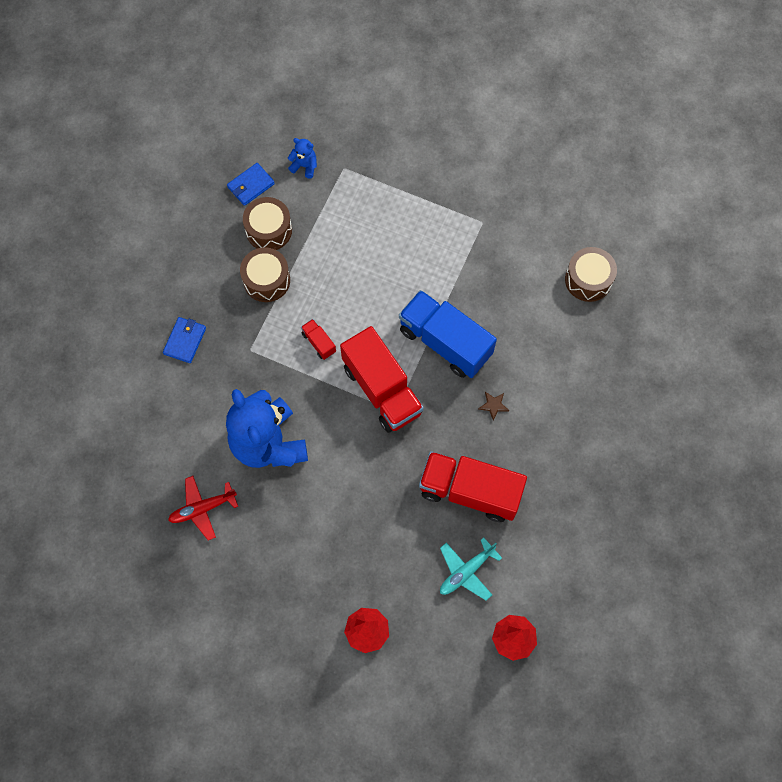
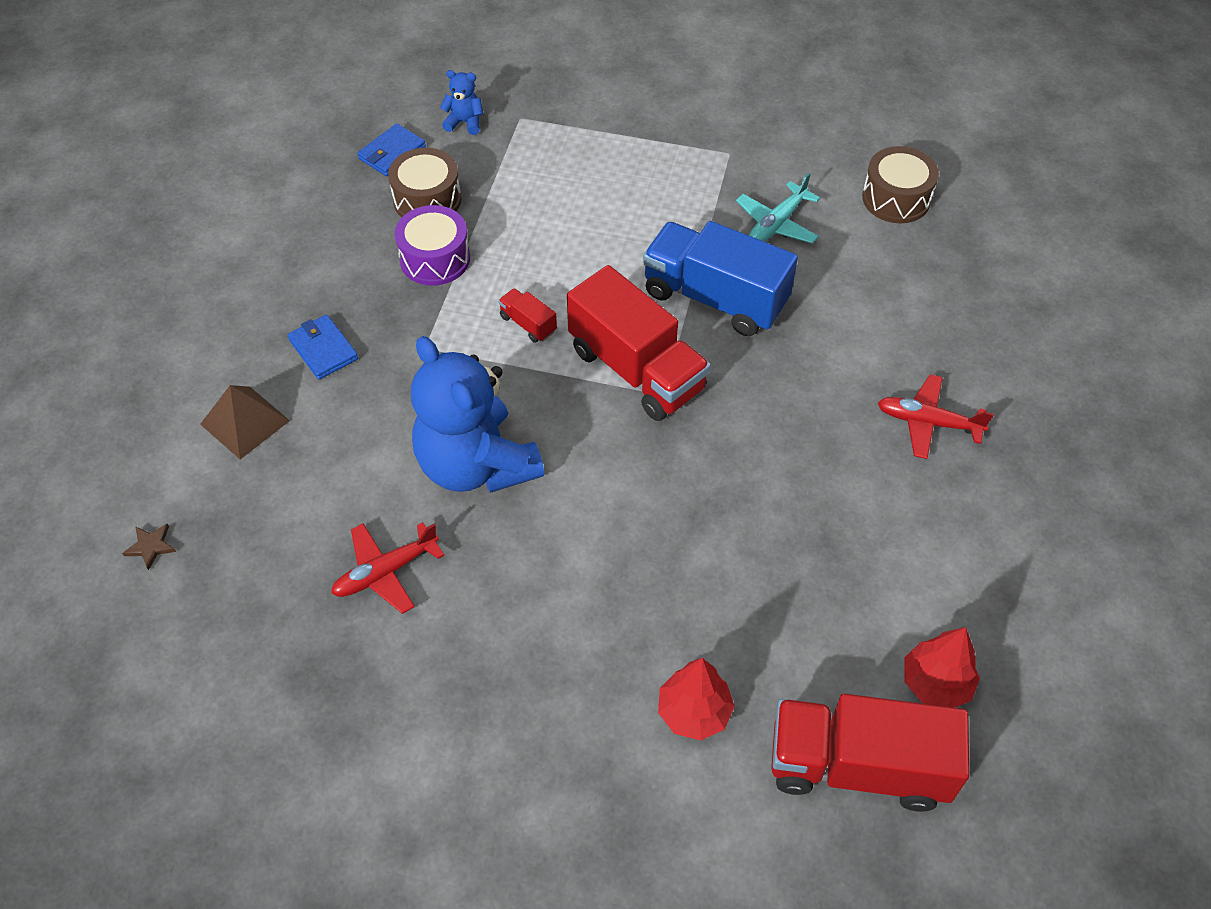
camera: 10 degrees left, 15 degrees down
(130, 388) = (245, 422): none -> brown pyramid
(185, 341) = (323, 349): blue wallet -> blue wallet turned 45 degrees counterclockwise
(266, 280) = (435, 259): brown drum -> purple drum
(466, 572) = (831, 596): turquoise plane -> turquoise plane (776, 224)
(470, 491) = (805, 483): red truck -> red truck (858, 766)
(493, 405) = (808, 366): brown star -> brown star (151, 546)
(559, 460) = (927, 422): none -> red plane

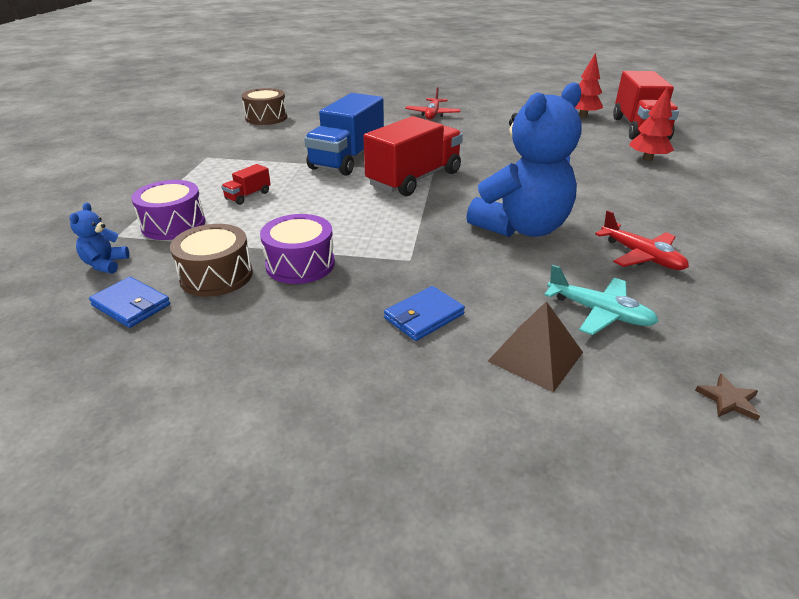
camera: 95 degrees left, 20 degrees down
(528, 324) = (377, 217): red truck -> red truck (248, 196)
(538, 154) = (173, 224): none -> purple drum
(776, 224) = (282, 144): turquoise plane -> turquoise plane (599, 312)

